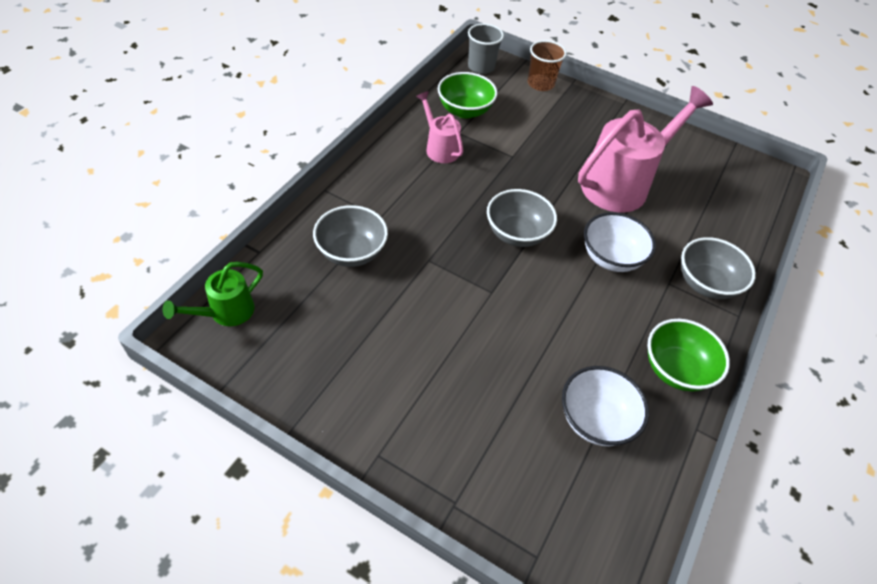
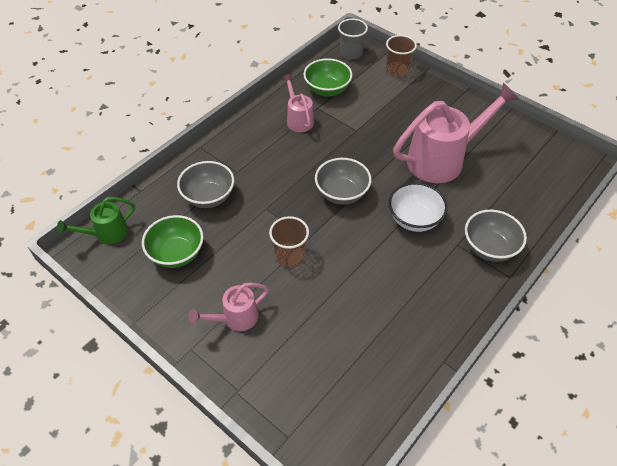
camera: 15 degrees right, 0 degrees up
(426, 407) = (235, 318): none -> pink watering can
(474, 317) = (290, 256): none -> brown cup
(595, 420) = (363, 344): white bowl -> none
(676, 369) = (441, 313): green bowl -> green bowl (177, 254)

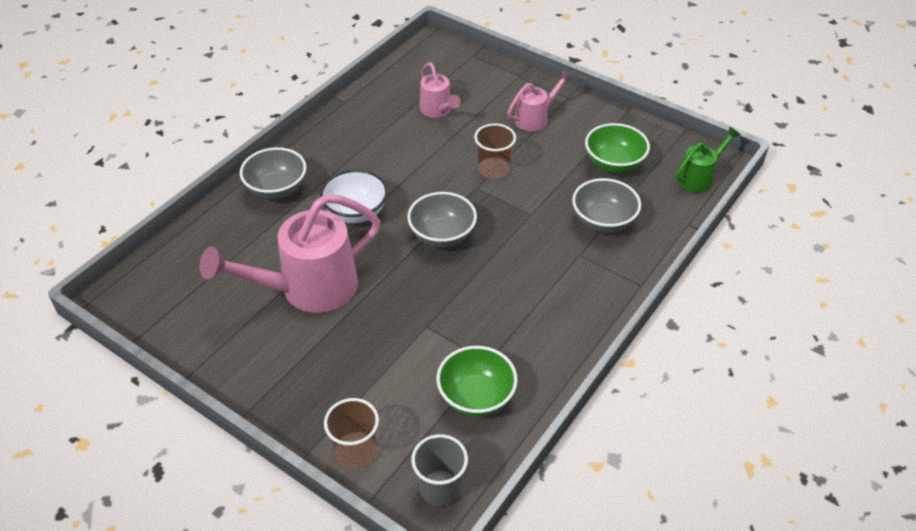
camera: 175 degrees right, 5 degrees down
(298, 119) = (513, 337): pink watering can -> pink watering can (438, 111)

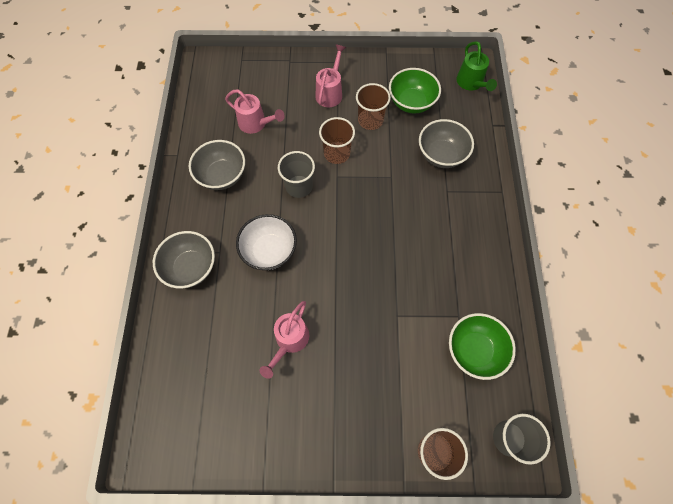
camera: 35 degrees left, 20 degrees up
(308, 289) = (289, 341): pink watering can -> pink watering can, size x0.52
(431, 177) = (299, 186): none -> grey cup
(442, 236) = (347, 232): grey bowl -> grey bowl (222, 176)
(555, 159) = (370, 120): none -> brown cup
(699, 177) = (471, 83): green watering can -> green watering can turned 150 degrees clockwise

